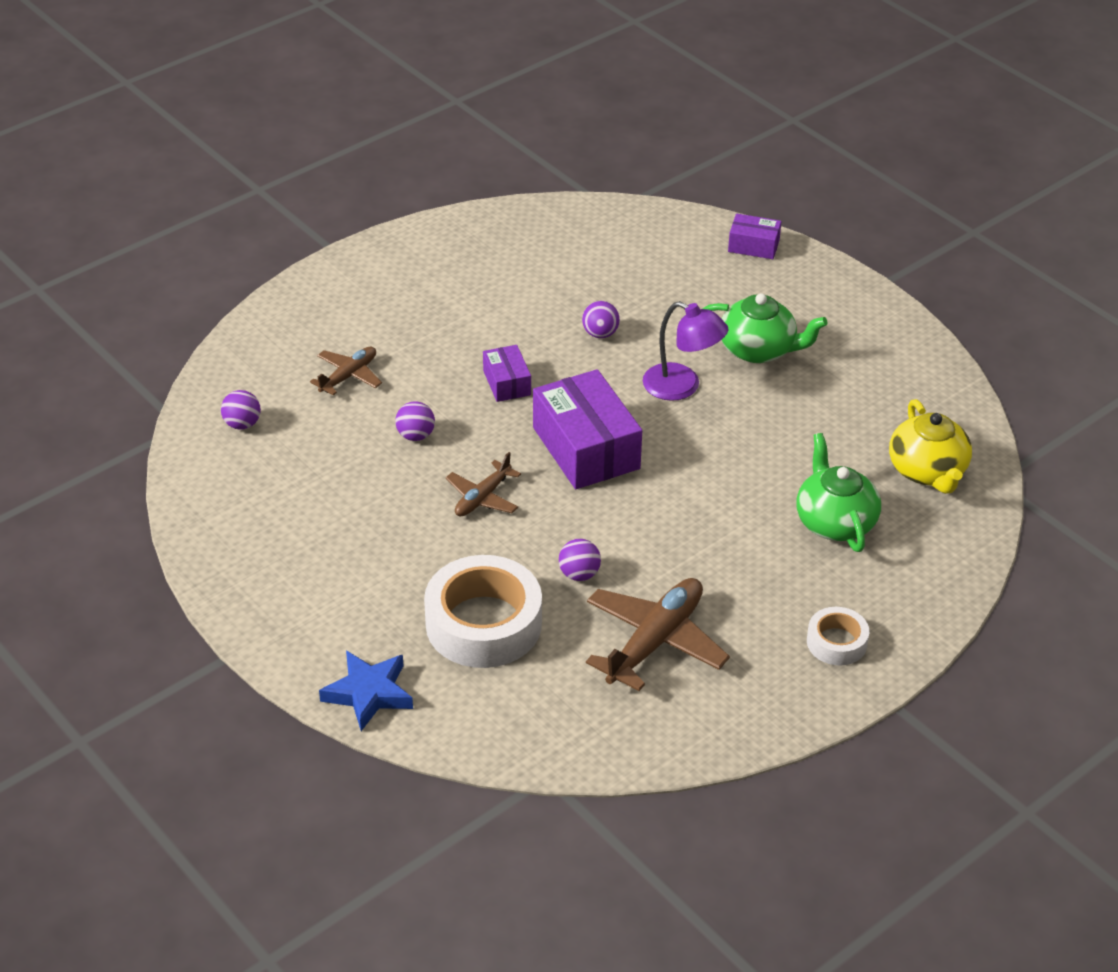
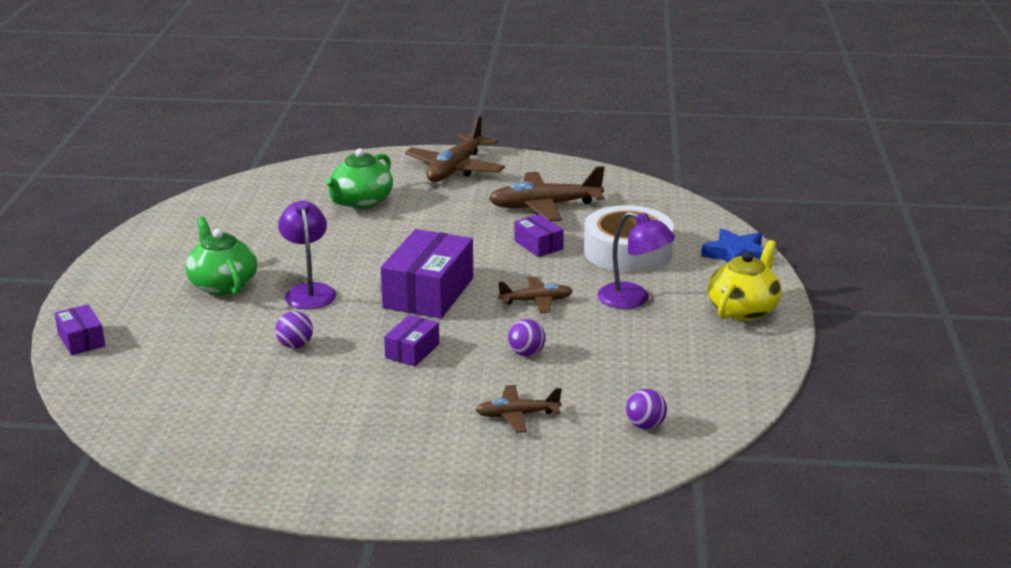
camera: 135 degrees left, 15 degrees down
(400, 555) = (633, 300): none -> purple lamp
(579, 574) = (538, 245): purple ball -> purple box
(836, 642) = (455, 169): white tape -> brown plane
(927, 471) = (269, 196): yellow teapot -> yellow teapot (743, 309)

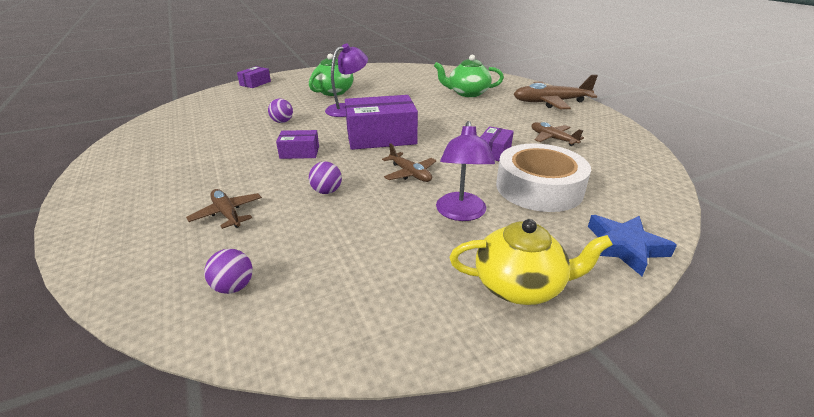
camera: 60 degrees right, 5 degrees up
(544, 206) = (552, 139): brown plane -> brown plane, size x0.57

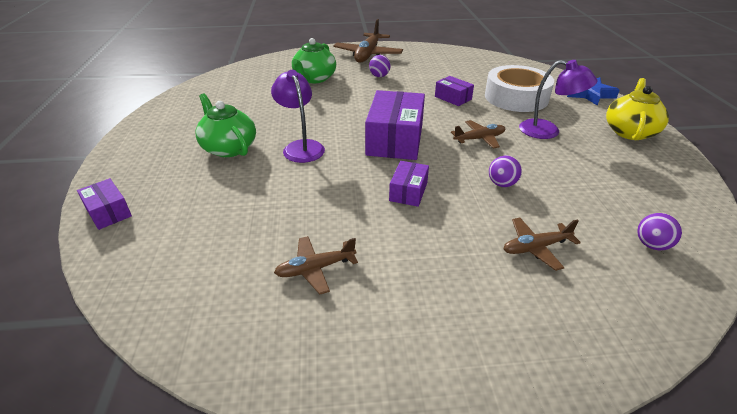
camera: 70 degrees left, 5 degrees up
(282, 122) = (306, 197): purple ball -> purple ball (379, 76)
(552, 139) = (440, 73): brown plane -> brown plane (315, 269)

